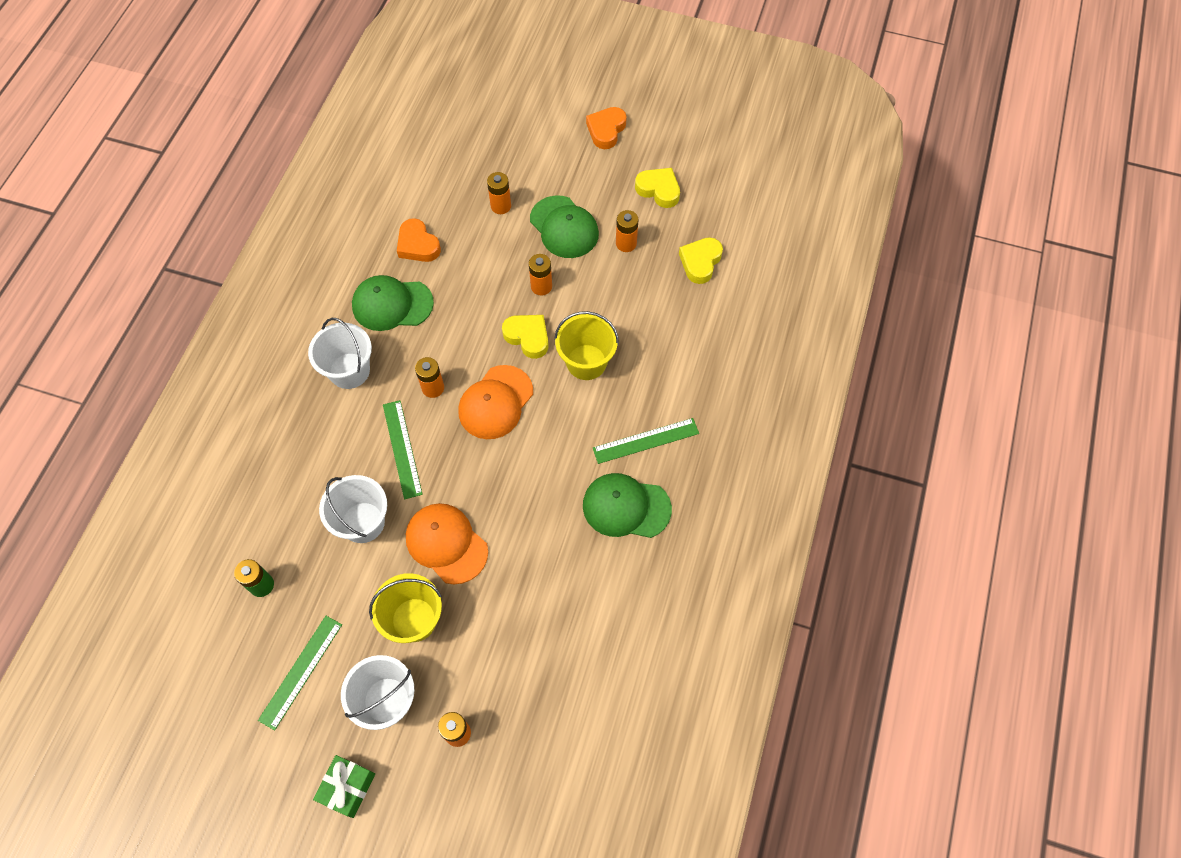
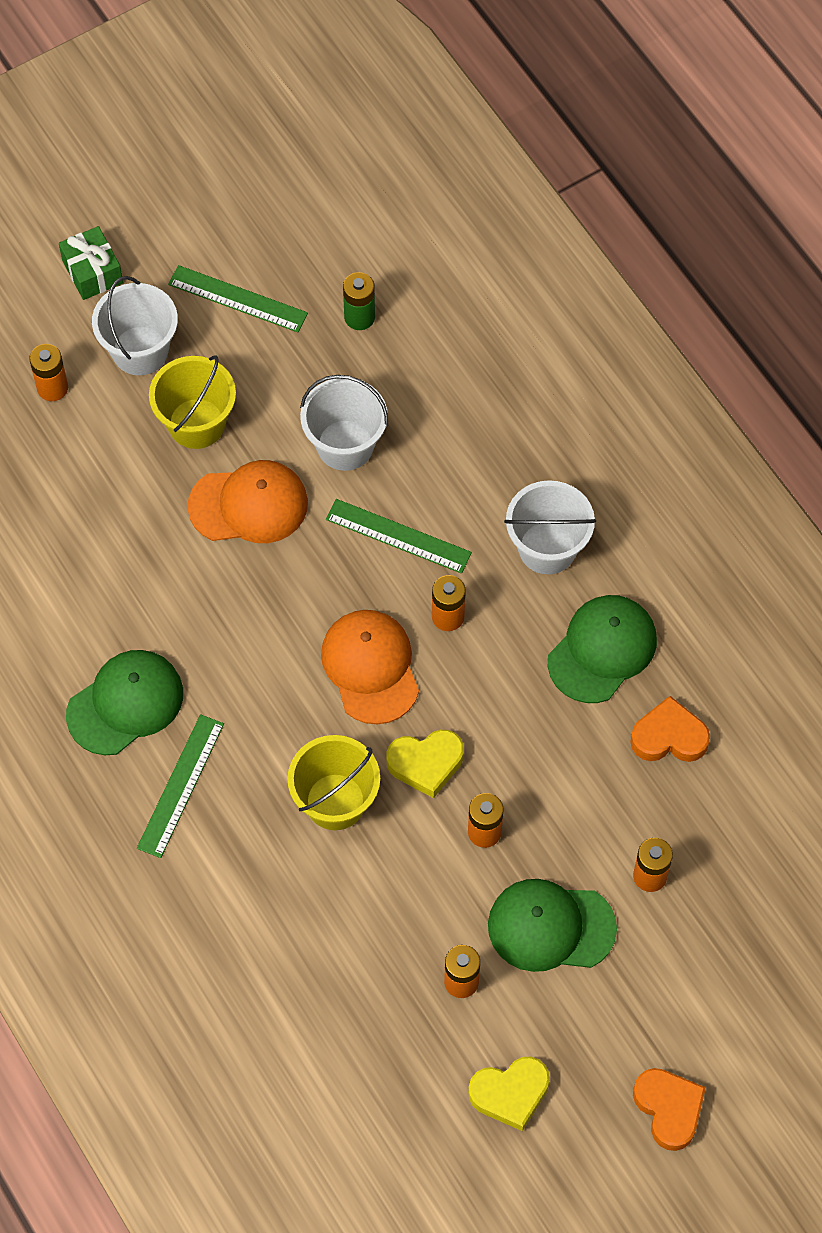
camera: 130 degrees right, 0 degrees up
(300, 671) = (238, 298): green ruler -> green ruler turned 45 degrees counterclockwise
(700, 262) = (355, 1049): yellow heart -> none

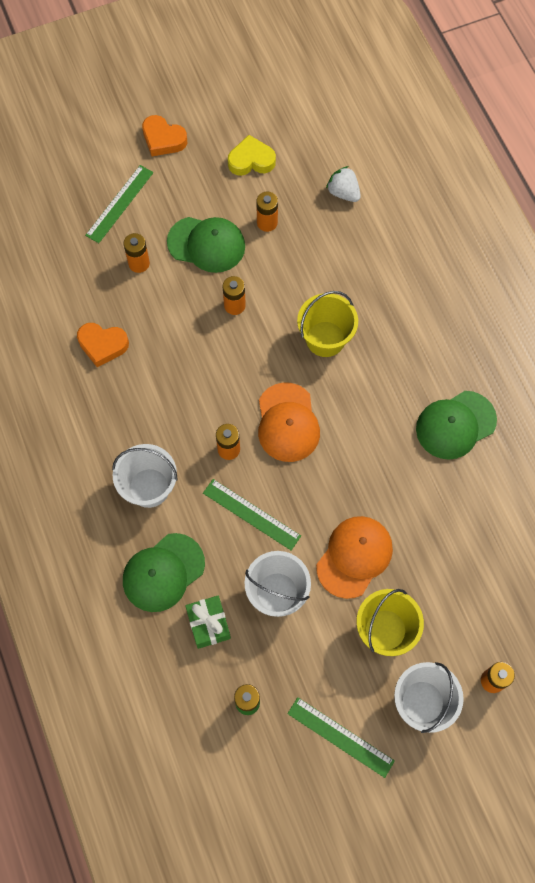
camera: 170 degrees left, 5 degrees up
(92, 272) = (454, 784): green gift -> green gift (208, 624)
(180, 785) = (424, 365): green ruler -> green ruler (120, 204)
(249, 505) = (354, 557): orange cap -> orange cap turned 120 degrees clockwise
(344, 1058) = (343, 193): none -> white strawberry
(426, 763) = (263, 353): yellow heart -> none
(602, 650) = (130, 409): green cap -> green cap (163, 572)
(669, 1109) = (163, 139): orange heart -> orange heart turned 45 degrees counterclockwise

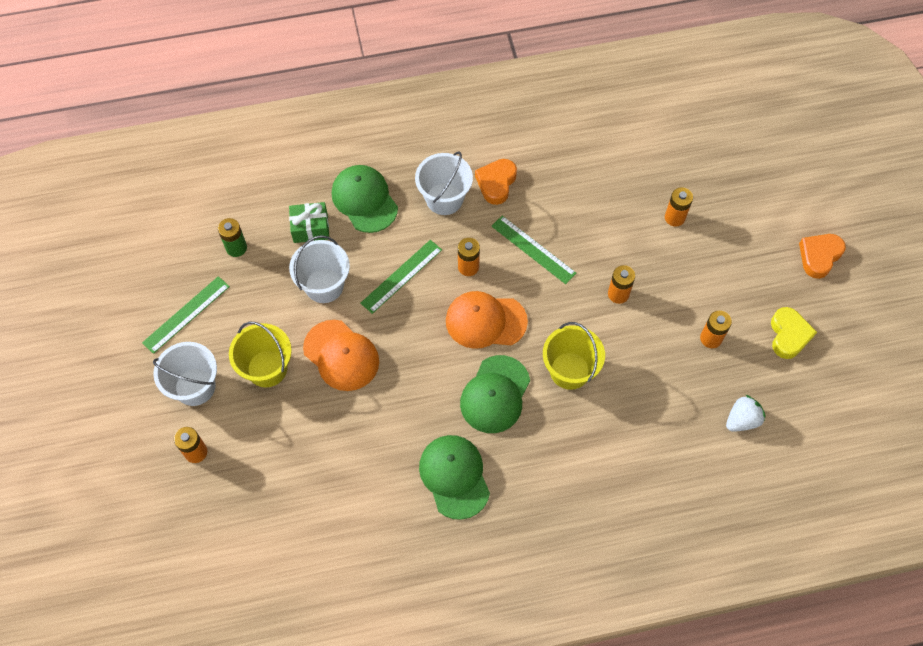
camera: 100 degrees right, 5 degrees down
(102, 345) = (591, 178): orange heart -> orange heart (496, 183)
(120, 204) = (744, 209): green ruler -> green ruler (533, 249)
(206, 244) = (690, 279): green cap -> green cap (495, 394)

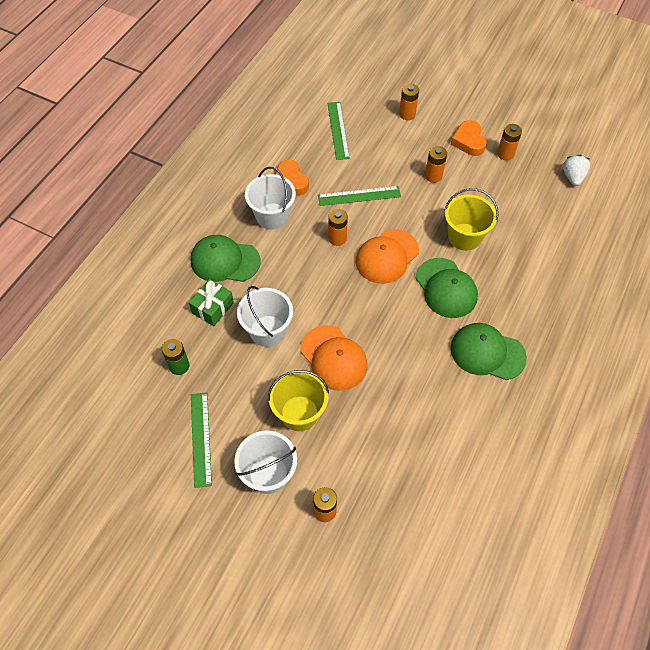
camera: 50 degrees left, 5 degrees down
(341, 355) = (333, 358): orange cap -> orange cap turned 60 degrees clockwise
(401, 276) = (306, 280): green ruler -> green ruler (338, 130)
(788, 335) = (535, 119): yellow heart -> none
(819, 256) = (497, 71): orange heart -> orange heart (468, 141)

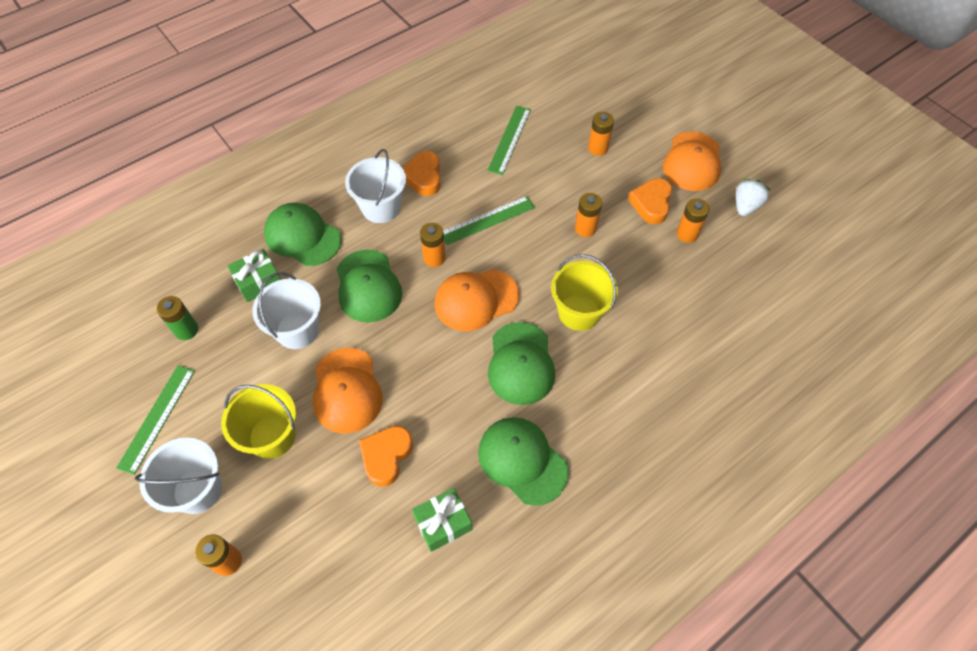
camera: 25 degrees right, 0 degrees up
(300, 278) = (368, 286): none -> green cap
(359, 196) = (487, 220): green ruler -> green ruler turned 45 degrees counterclockwise
(392, 390) = (386, 456): none -> orange heart
(460, 417) = (443, 523): none -> green gift
(479, 101) = (692, 162): none -> orange cap
(572, 177) = (755, 292): white strawberry -> white strawberry (745, 206)

